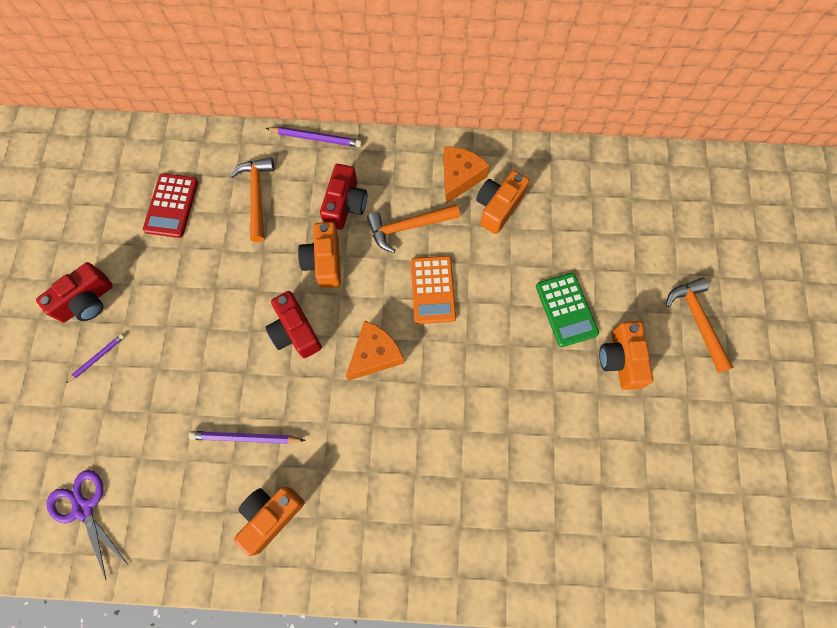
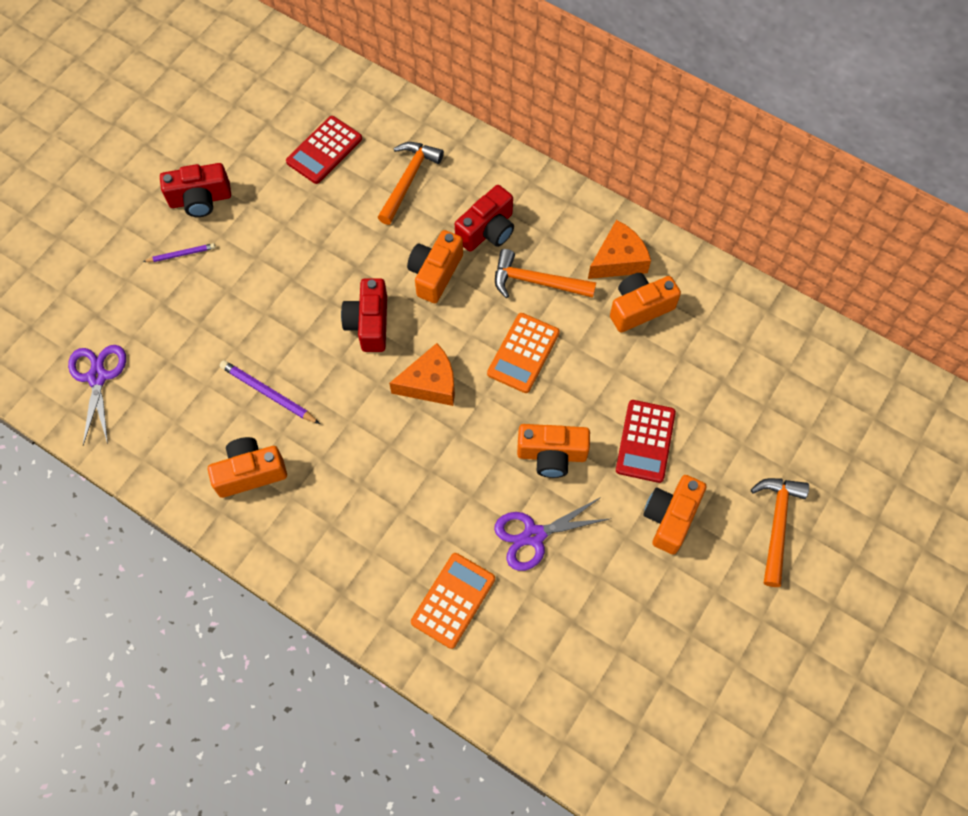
camera: 30 degrees right, 5 degrees down
(316, 138) = (498, 153): purple pencil -> none
(501, 525) = (453, 600): none -> orange calculator
(504, 360) = (551, 455): none -> orange camera
(530, 434) = (534, 536): none -> purple scissors
(566, 310) = (645, 441): green calculator -> red calculator

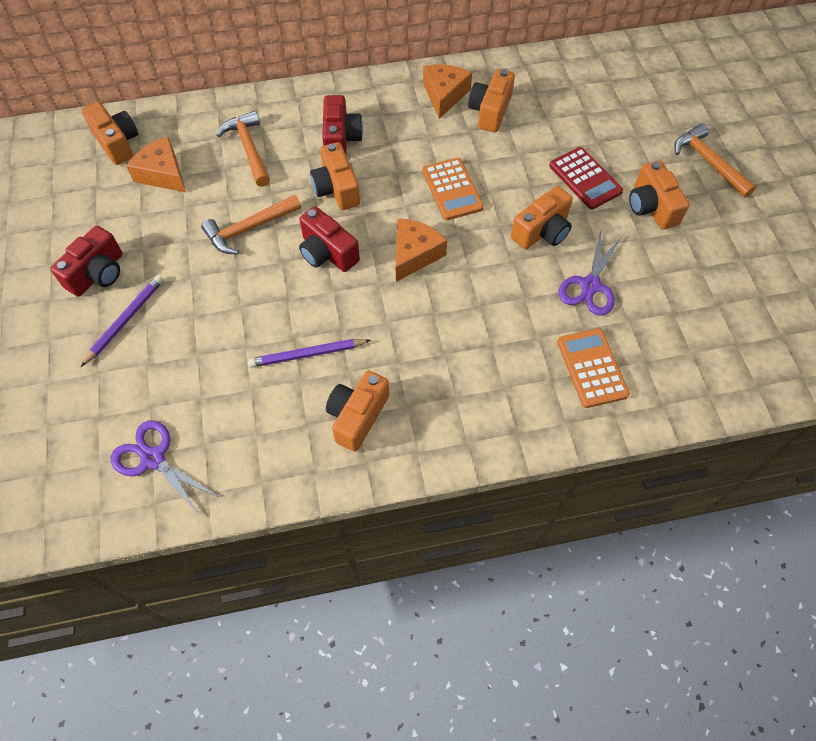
camera: 45 degrees left, 5 degrees down
(181, 254) = (125, 320): purple pencil -> purple pencil, size x1.59
(320, 94) = (117, 143): none -> orange camera
(324, 150) = (163, 174): red calculator -> orange cheese
(536, 282) = (409, 144): orange hammer -> orange hammer (248, 229)

